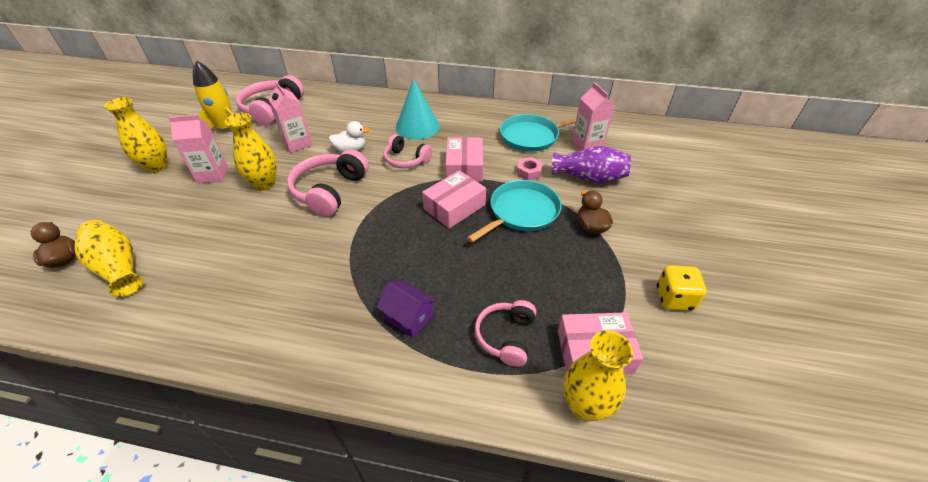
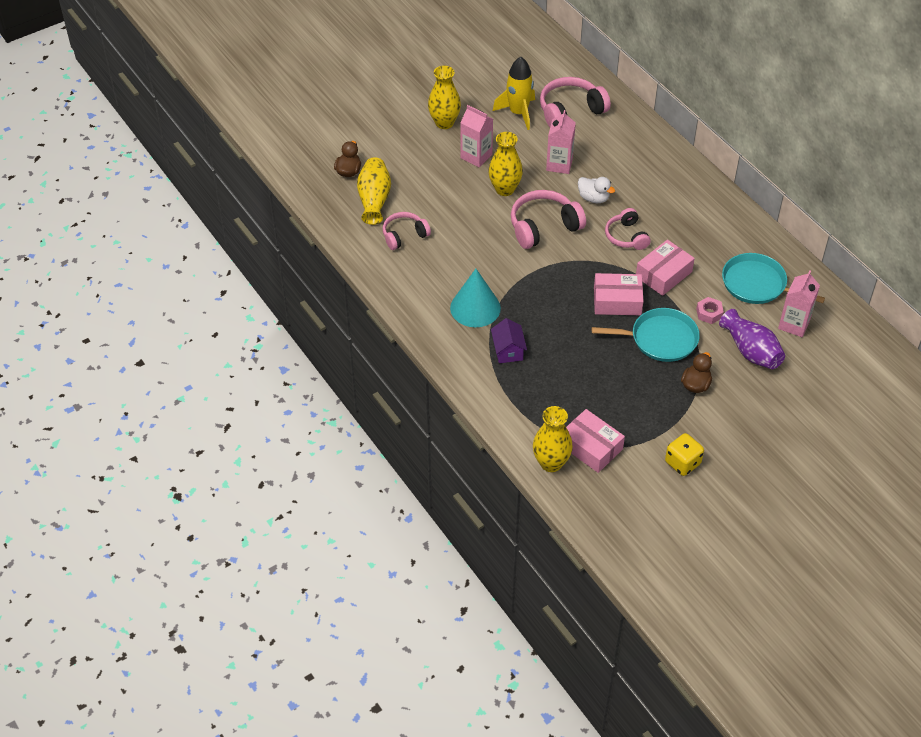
camera: 45 degrees right, 5 degrees up
(417, 126) = (671, 209): turquoise cone -> turquoise cone (475, 308)
(506, 336) = (551, 402): pink headphones -> pink headphones (404, 235)

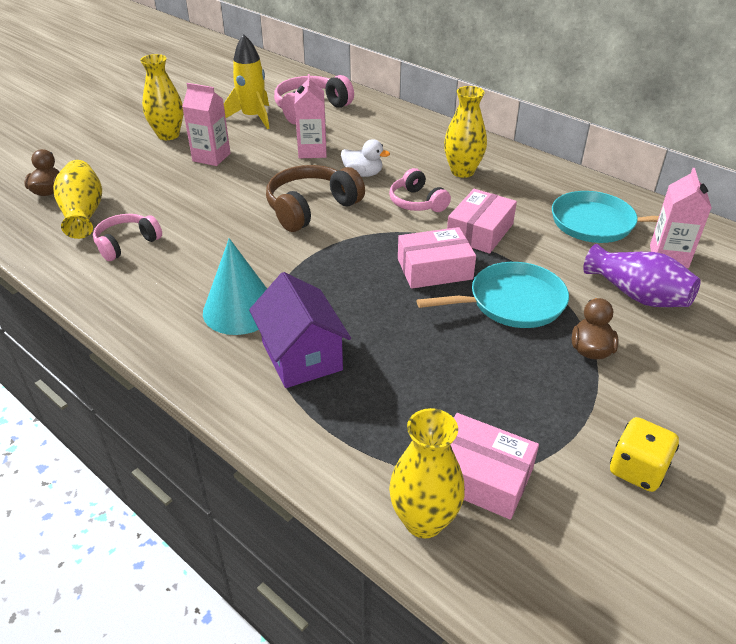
camera: 15 degrees left, 10 degrees down
(505, 189) = (253, 181): yellow vase -> yellow vase (462, 171)
(508, 350) = (302, 356): purple house -> purple house, size x1.58
(543, 227) = (311, 208): pink headphones -> brown headphones
(709, 313) = (558, 262): pink nut -> none

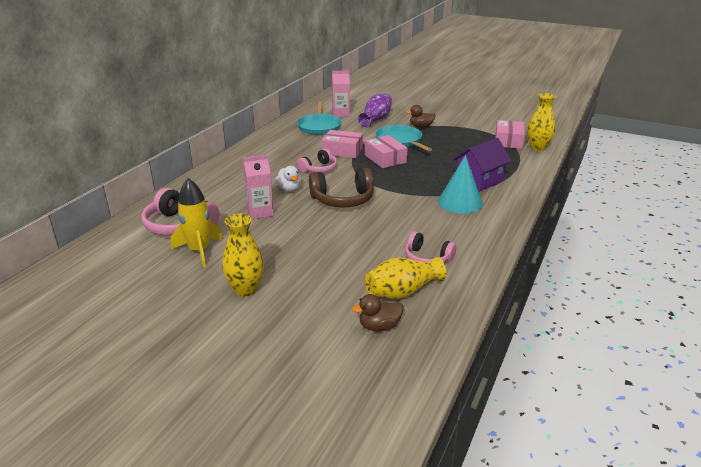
camera: 105 degrees left, 10 degrees down
(211, 157) = (284, 254): pink carton -> none
(311, 208) = (343, 199): brown headphones -> brown headphones turned 45 degrees counterclockwise
(363, 174) = (289, 189): white duck -> white duck turned 150 degrees clockwise
(462, 171) = (274, 160): yellow vase -> none
(637, 470) = (478, 120): yellow dice -> none

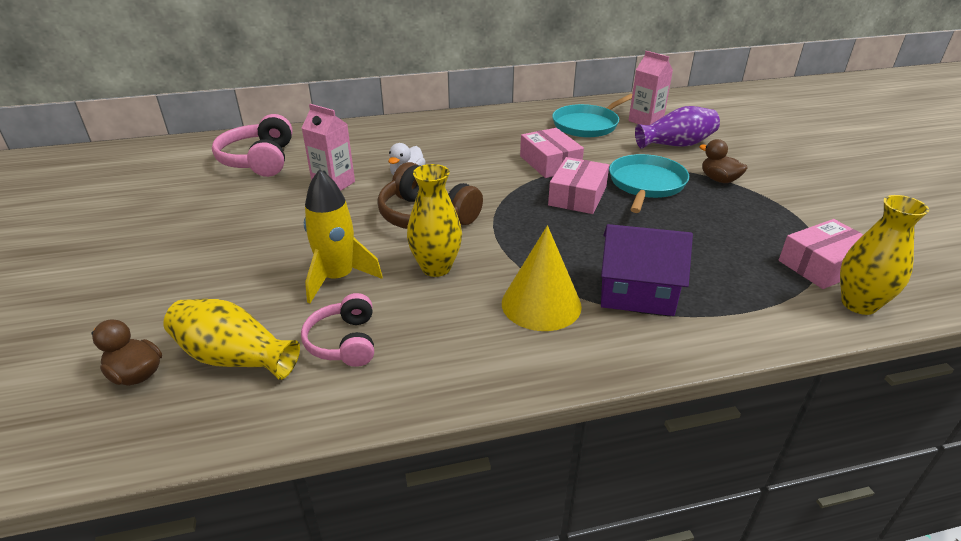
camera: 50 degrees right, 5 degrees up
(199, 251) = (219, 191): yellow rocket -> yellow rocket (338, 278)
(245, 289) = (161, 248): yellow vase -> yellow vase (436, 268)
(319, 169) = (481, 170): pink headphones -> none
(460, 202) = (541, 304): turquoise cone -> yellow cone

